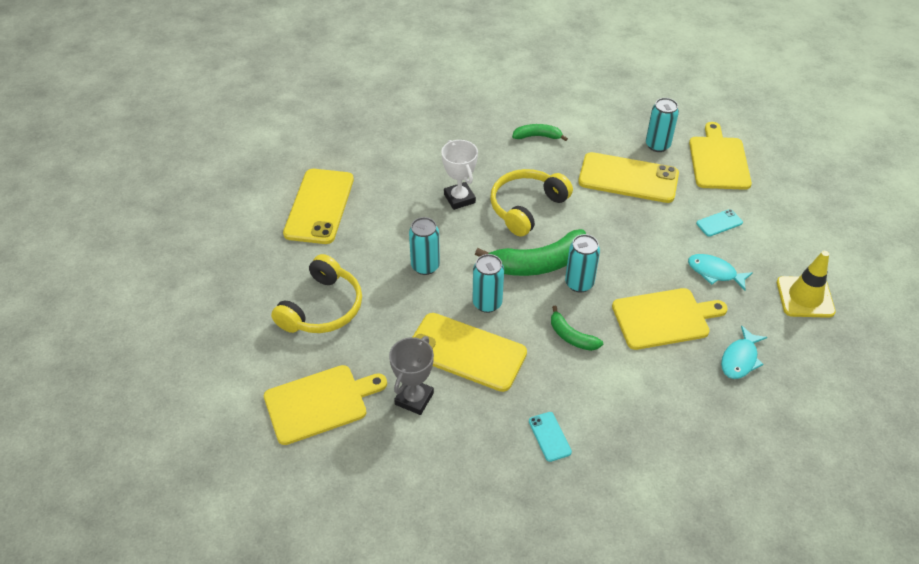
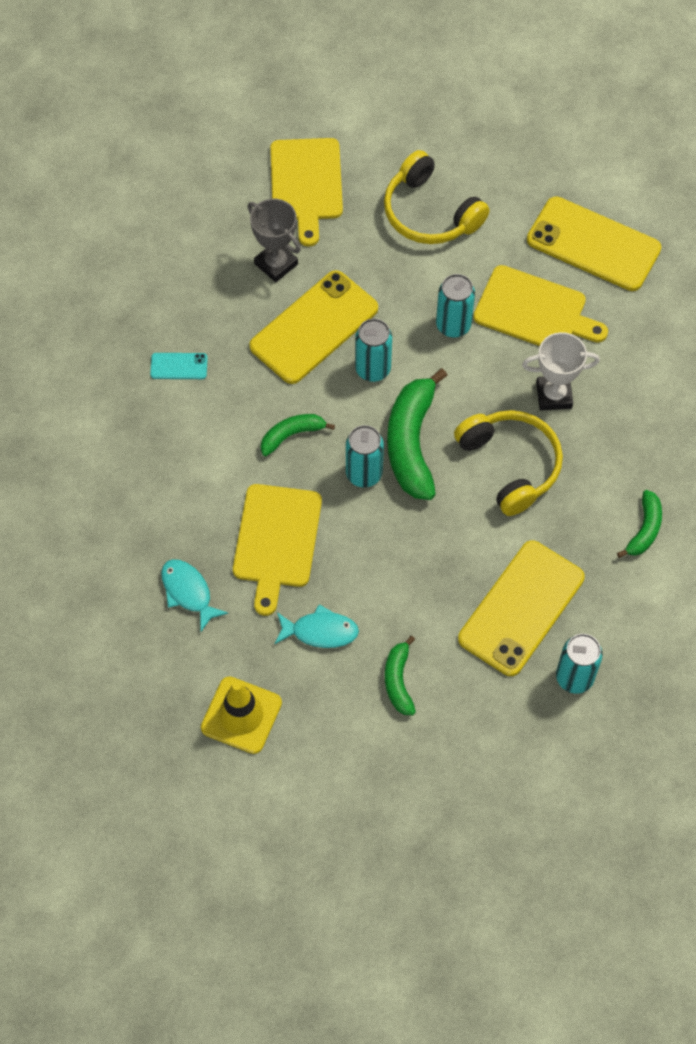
camera: 110 degrees right, 15 degrees up
(714, 272) = (320, 631): turquoise fish -> turquoise fish turned 45 degrees clockwise
(718, 160) = (515, 744): yellow cutting board -> yellow cutting board (534, 311)
(719, 223) = (398, 681): turquoise phone -> green banana

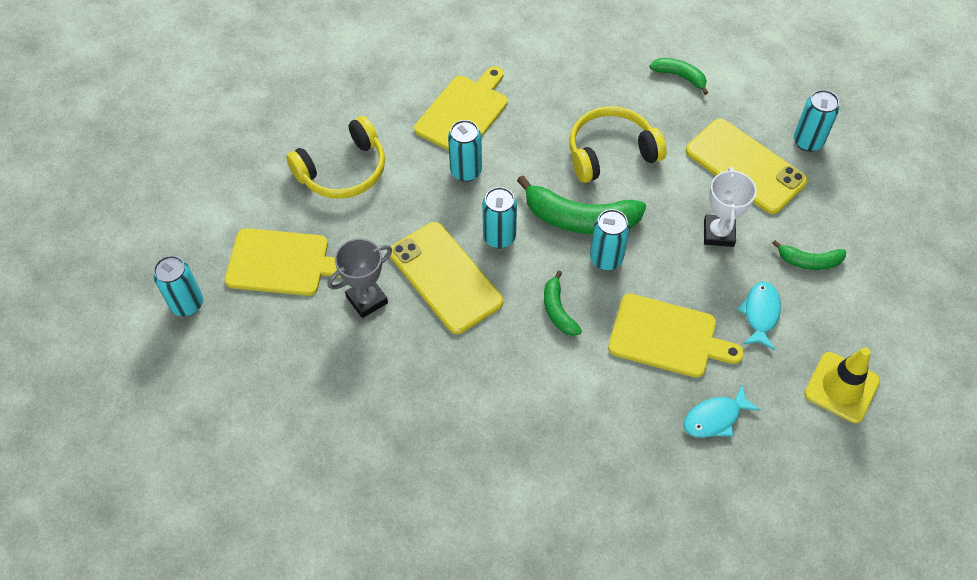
camera: 80 degrees left, 5 degrees down
(179, 366) = (465, 399): turquoise phone -> none
(246, 119) = (187, 304): none -> turquoise can
(554, 395) = (549, 113): white trophy -> white trophy (718, 233)
(593, 244) = (407, 63): yellow phone -> none

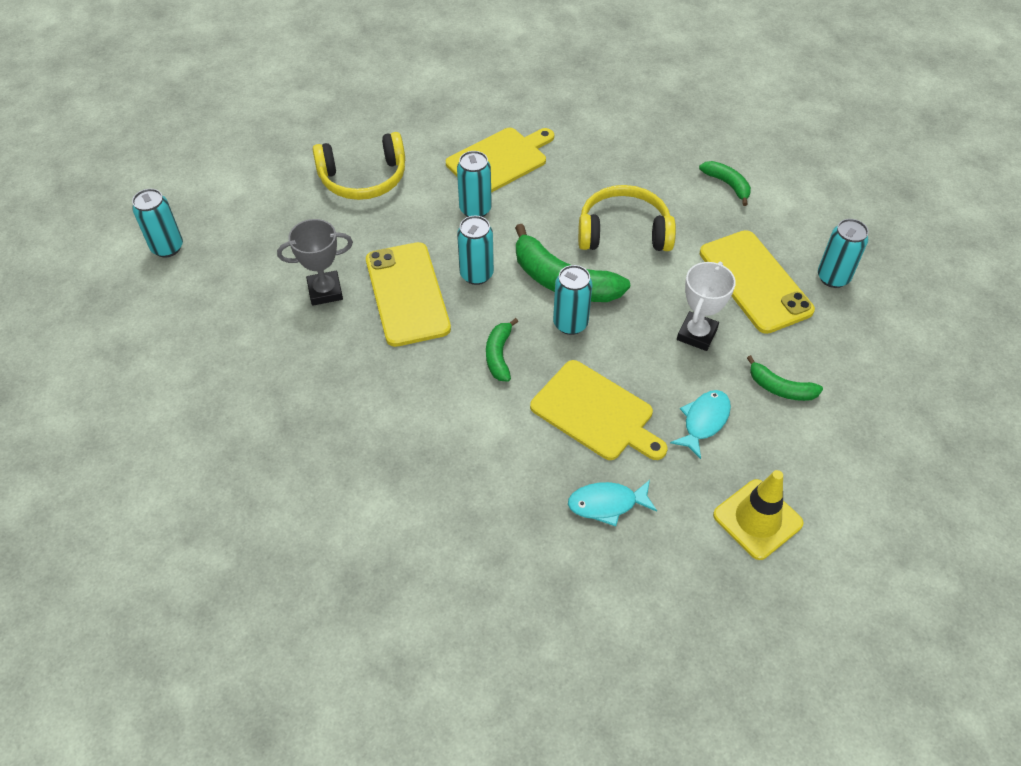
camera: 20 degrees right, 5 degrees down
(282, 263) = (267, 238): yellow cutting board -> none

